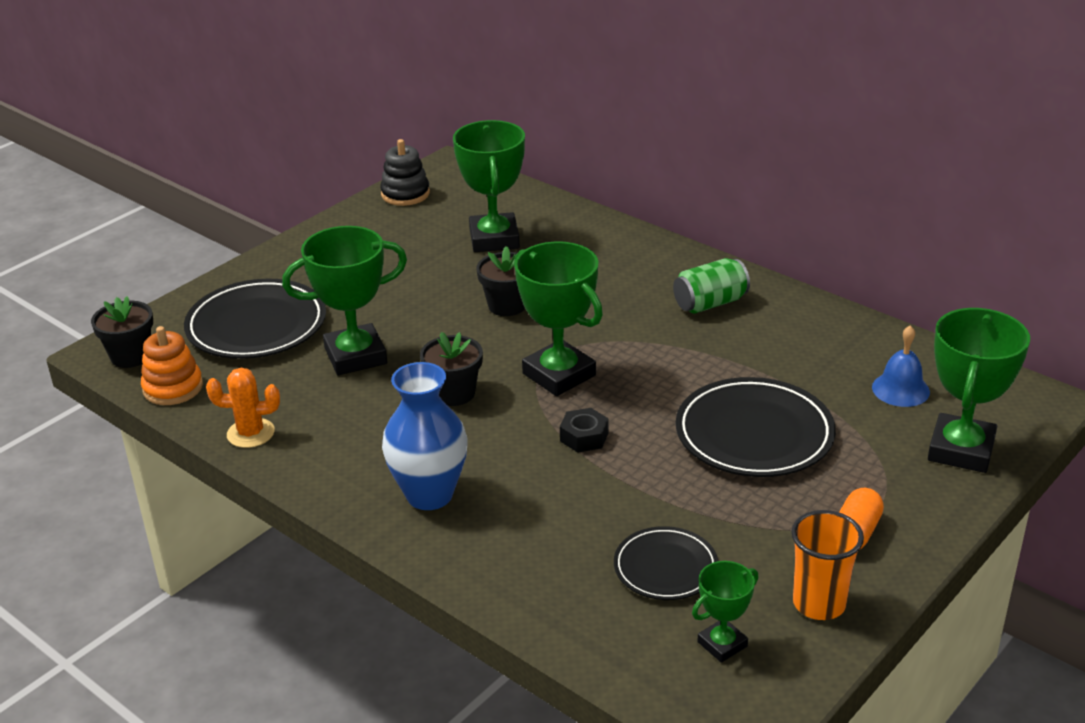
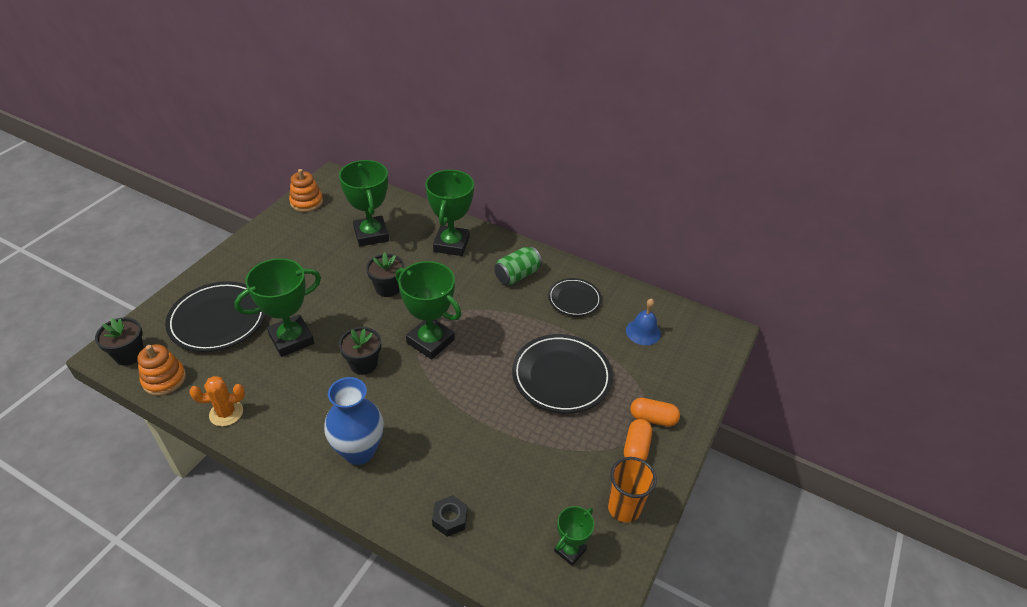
camera: 15 degrees left, 10 degrees up
(405, 194) = (306, 202): black stacking toy -> orange stacking toy
(584, 437) = (454, 390): black nut -> black nut (450, 519)
(665, 567) = (524, 492): black plate -> black plate (574, 299)
(891, 499) = (653, 418): none -> orange capsule
(961, 450) = (686, 375): green trophy -> green trophy (451, 244)

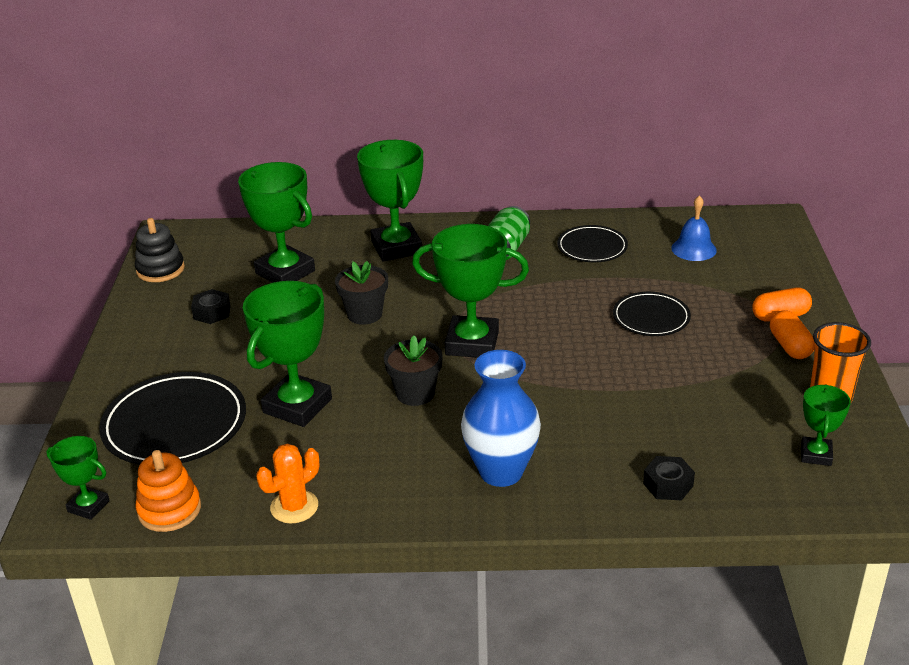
camera: 25 degrees left, 10 degrees down
(129, 355) = (88, 506): black flower pot -> green trophy
(306, 202) = (160, 269): orange stacking toy -> black stacking toy
(306, 246) = (212, 312): none -> black nut
(561, 376) = (651, 318): black plate -> black plate, size x0.59

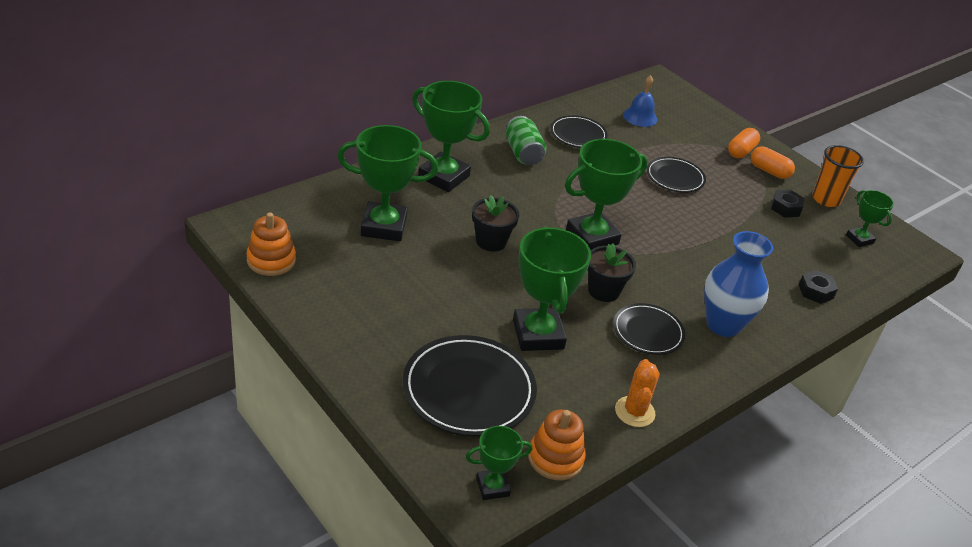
camera: 45 degrees left, 5 degrees up
(160, 269) = (271, 260): black stacking toy -> orange stacking toy
(212, 312) = (370, 283): black nut -> black nut (785, 208)
(408, 446) = (648, 332): none -> black plate

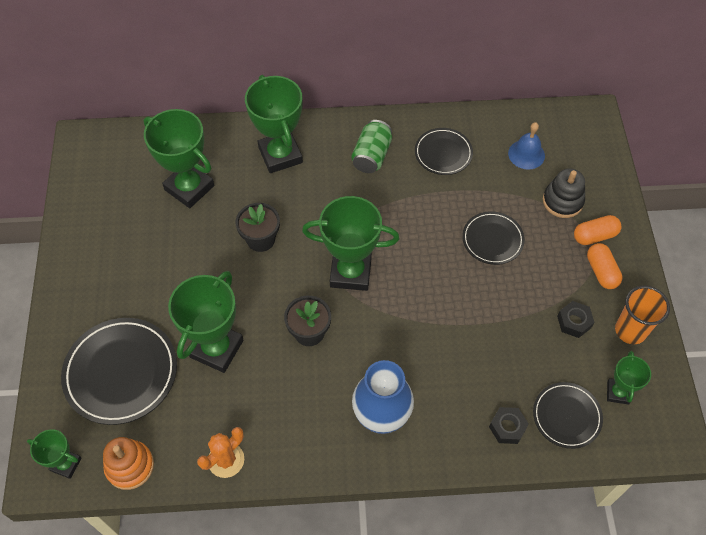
camera: 40 degrees right, 20 degrees up
(271, 260) = (83, 186): orange stacking toy -> none
(648, 332) = (308, 391): black plate -> black plate (566, 416)
(697, 138) = (562, 201): none -> black stacking toy

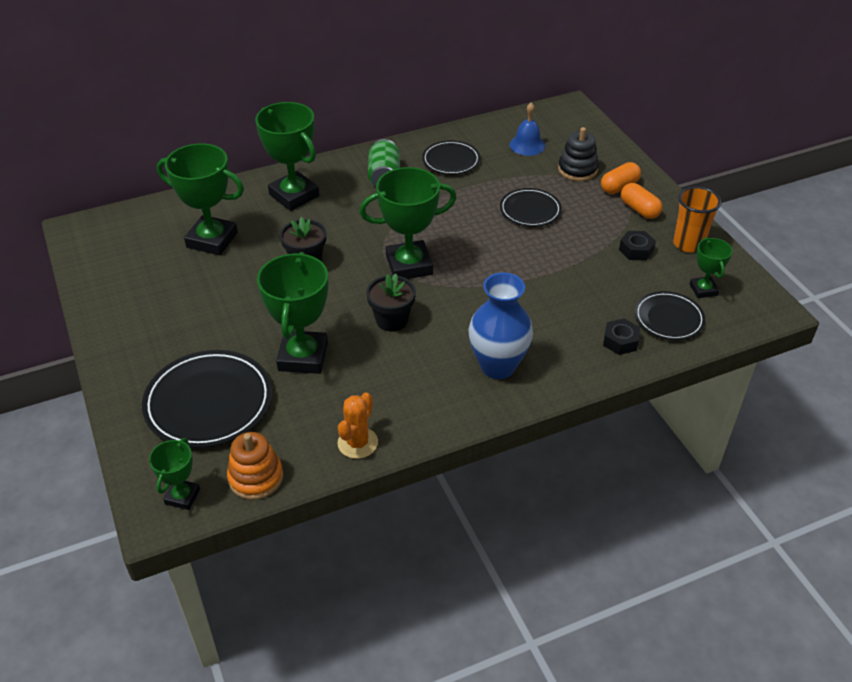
camera: 20 degrees left, 15 degrees down
(66, 464) = (182, 496): green trophy -> green trophy turned 75 degrees counterclockwise

